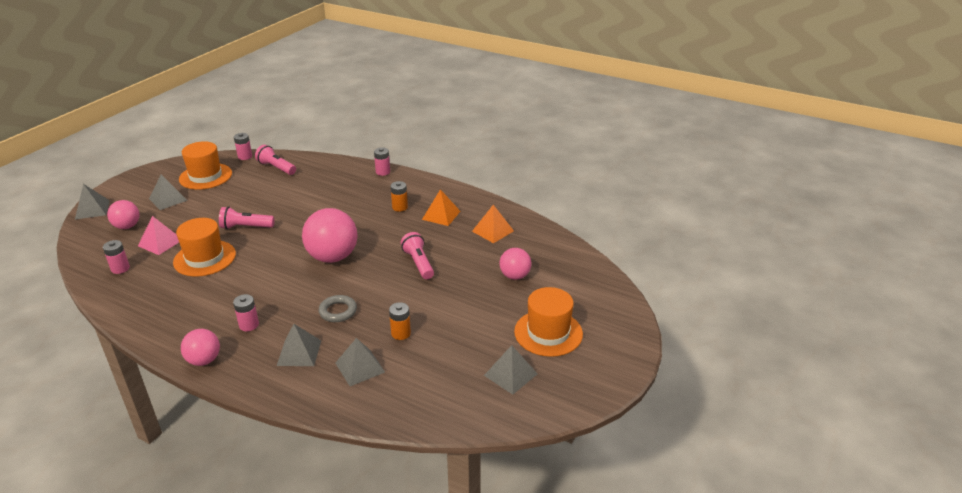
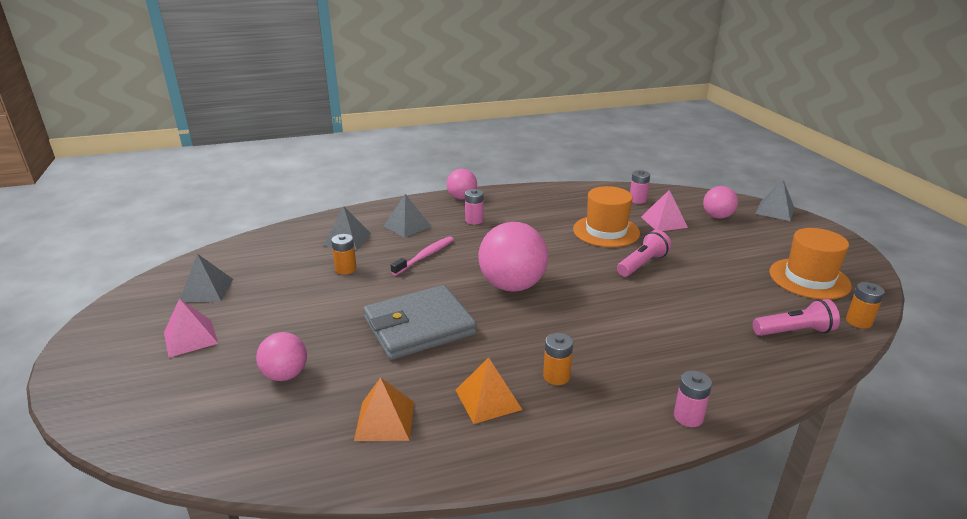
camera: 135 degrees right, 5 degrees down
(168, 199) = (761, 245): grey pyramid -> none
(245, 156) = (858, 321): pink battery -> orange battery
(338, 311) = (425, 256): grey ring -> pink toothbrush
(418, 263) = (419, 326): pink flashlight -> grey wallet
(548, 333) = (190, 338): orange hat -> pink pyramid

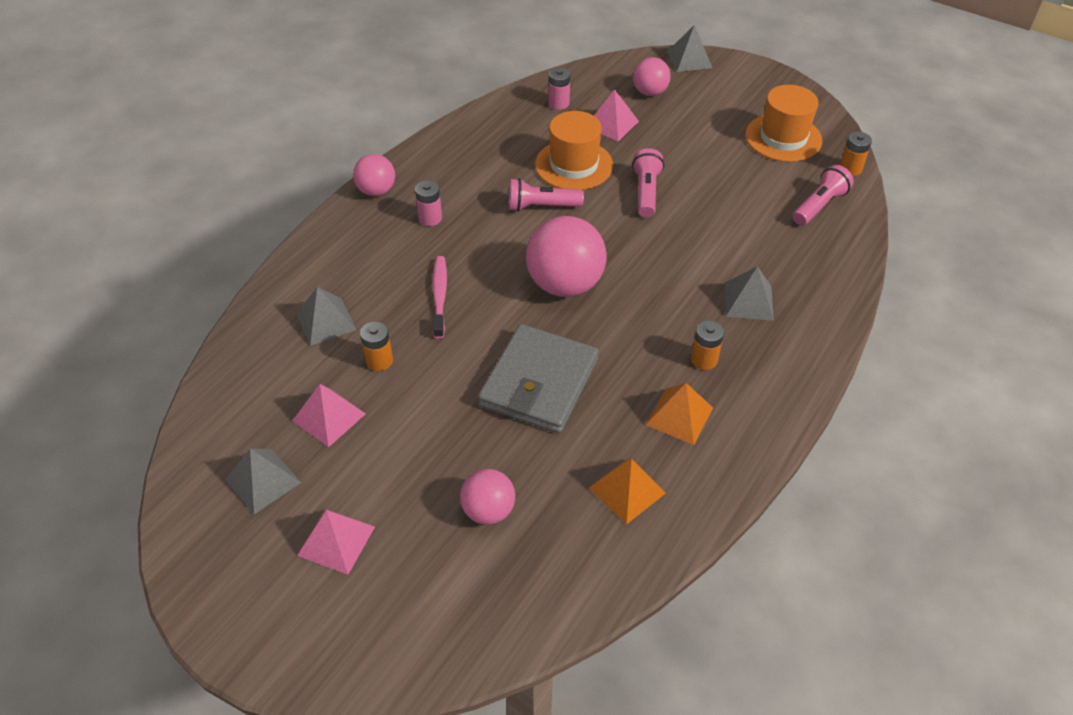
camera: 40 degrees left, 20 degrees up
(281, 280) = (329, 417): none -> pink pyramid
(407, 226) = (368, 265): grey pyramid -> grey pyramid (748, 301)
(553, 242) = (541, 206): none -> pink flashlight
(688, 417) = (823, 336): pink battery -> none

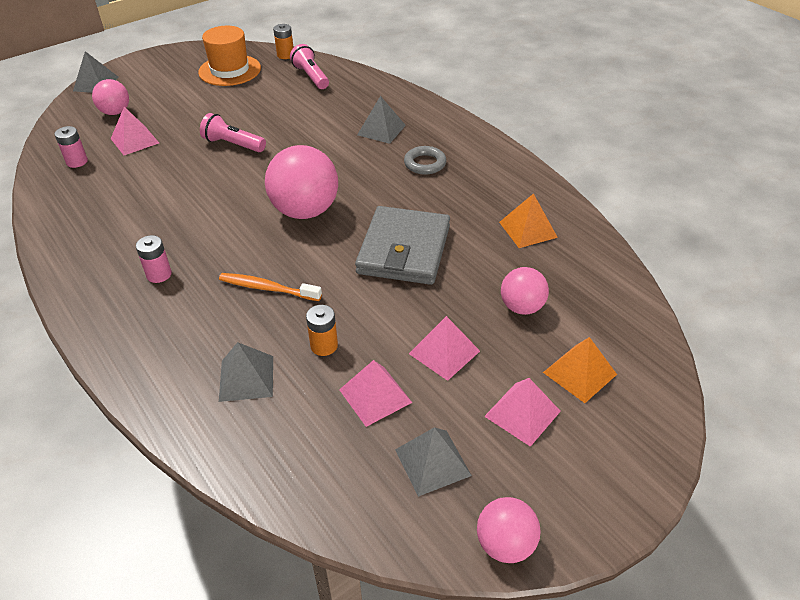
camera: 70 degrees left, 5 degrees down
(376, 191) = (84, 306): pink ball -> pink ball (505, 544)
(399, 456) = (444, 352): none -> pink pyramid
(439, 296) = (267, 288): pink toothbrush -> orange toothbrush
(539, 382) = (404, 250): grey wallet -> grey wallet turned 60 degrees clockwise
(541, 206) = (202, 202): pink flashlight -> none
(574, 165) = (166, 172): orange hat -> none
(679, 416) = (471, 188): orange pyramid -> orange pyramid (579, 373)
(704, 360) = (425, 163): orange battery -> grey ring

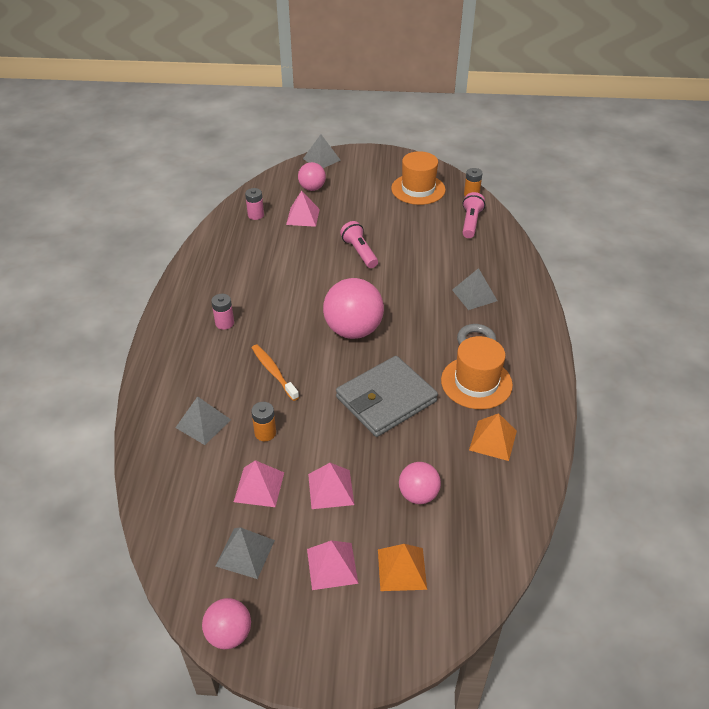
camera: 40 degrees right, 0 degrees up
(463, 194) = (476, 382): none -> orange hat

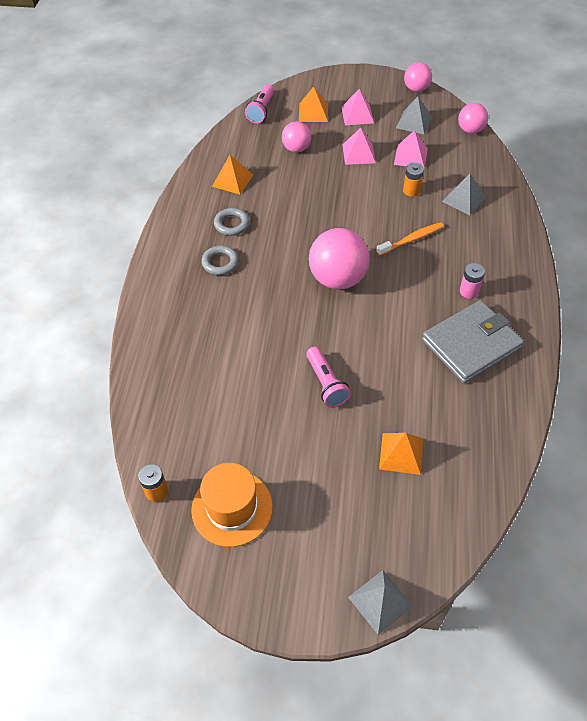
camera: 175 degrees left, 10 degrees up
(255, 215) = (467, 460): pink battery -> none
(273, 372) = (411, 239): orange toothbrush -> orange toothbrush turned 90 degrees counterclockwise
(303, 217) = (401, 453): pink pyramid -> orange pyramid
(312, 188) = (392, 519): pink ball -> pink ball (470, 130)
(386, 399) = (312, 213): grey wallet -> grey wallet (471, 344)
(470, 223) = (176, 430): pink flashlight -> pink flashlight (261, 110)
(474, 295) = (205, 315): grey pyramid -> none
(476, 382) = (232, 224): orange hat -> grey ring

